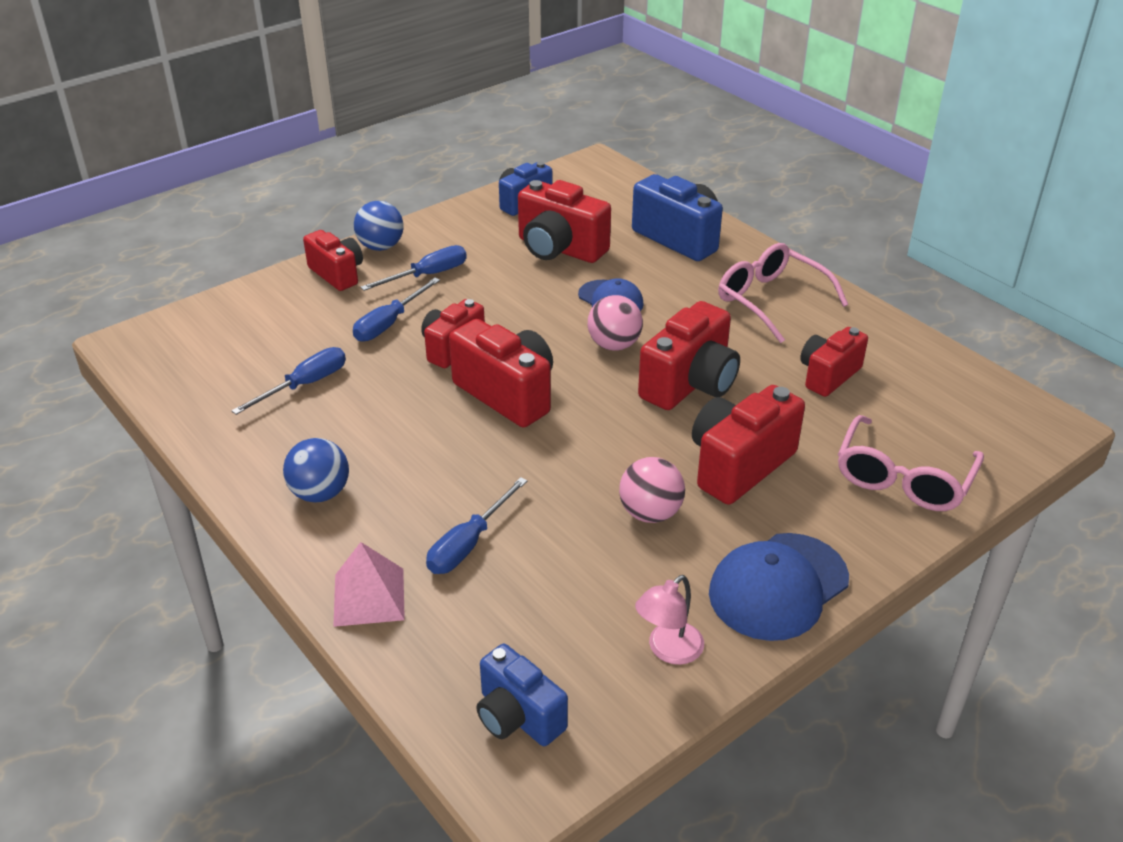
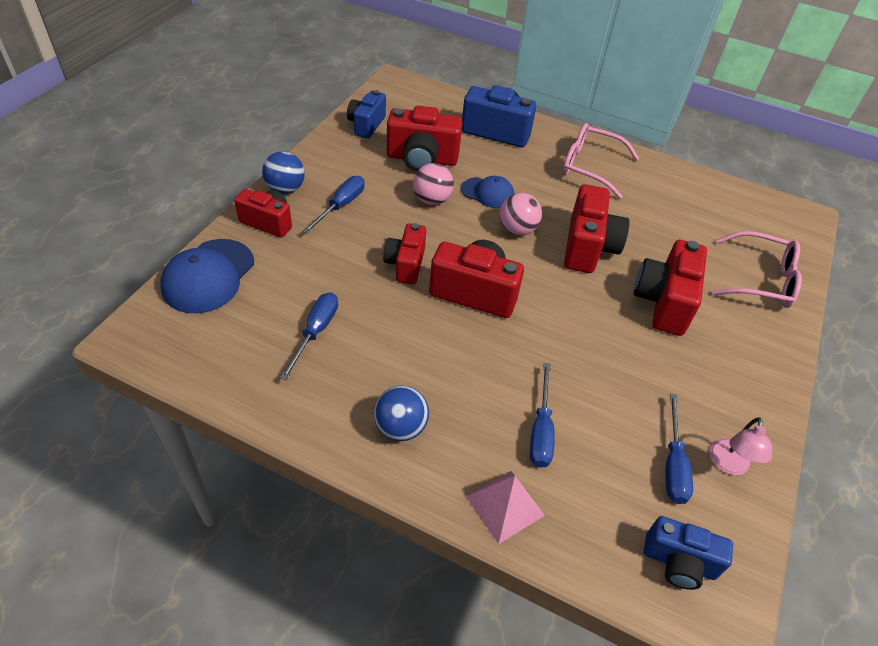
camera: 30 degrees left, 10 degrees up
(389, 323) = (342, 256): blue screwdriver -> blue screwdriver (673, 464)
(650, 513) = (639, 359): pink ball -> pink ball (432, 200)
(778, 586) = (753, 388): blue cap -> blue cap (208, 276)
(828, 375) = (664, 216): red camera -> none
(903, 478) = (760, 280): pink glasses -> pink glasses turned 75 degrees counterclockwise

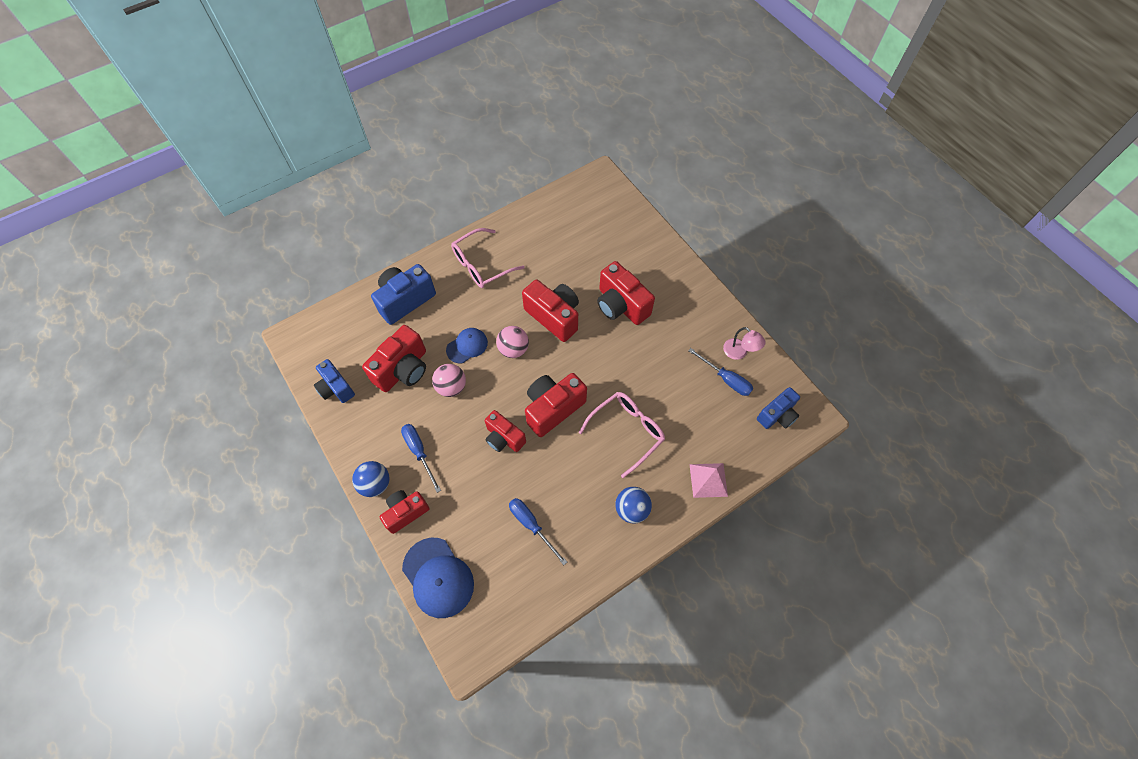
camera: 55 degrees left, 15 degrees up
(541, 430) = (672, 432): blue screwdriver -> none
(760, 280) = (634, 241): pink glasses -> pink glasses (626, 432)

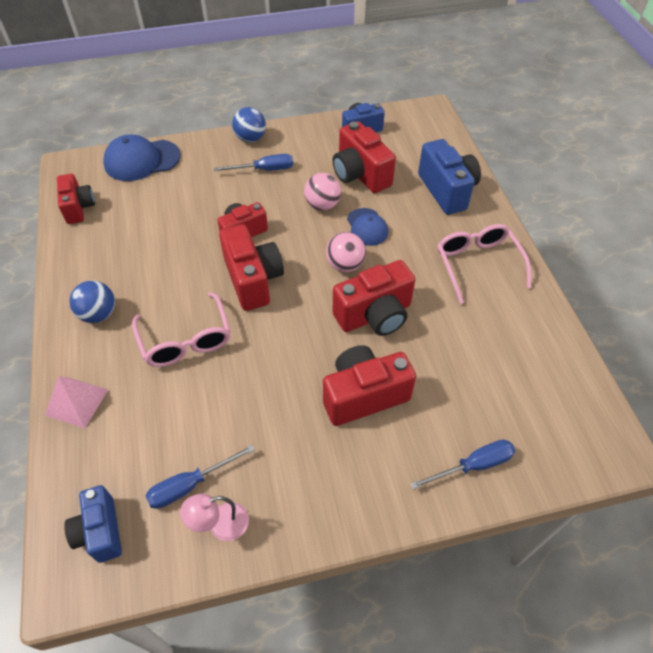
camera: 110 degrees right, 10 degrees down
(406, 512) = (212, 152): red camera -> red camera (79, 208)
(532, 525) = (141, 230): blue screwdriver -> blue screwdriver (473, 466)

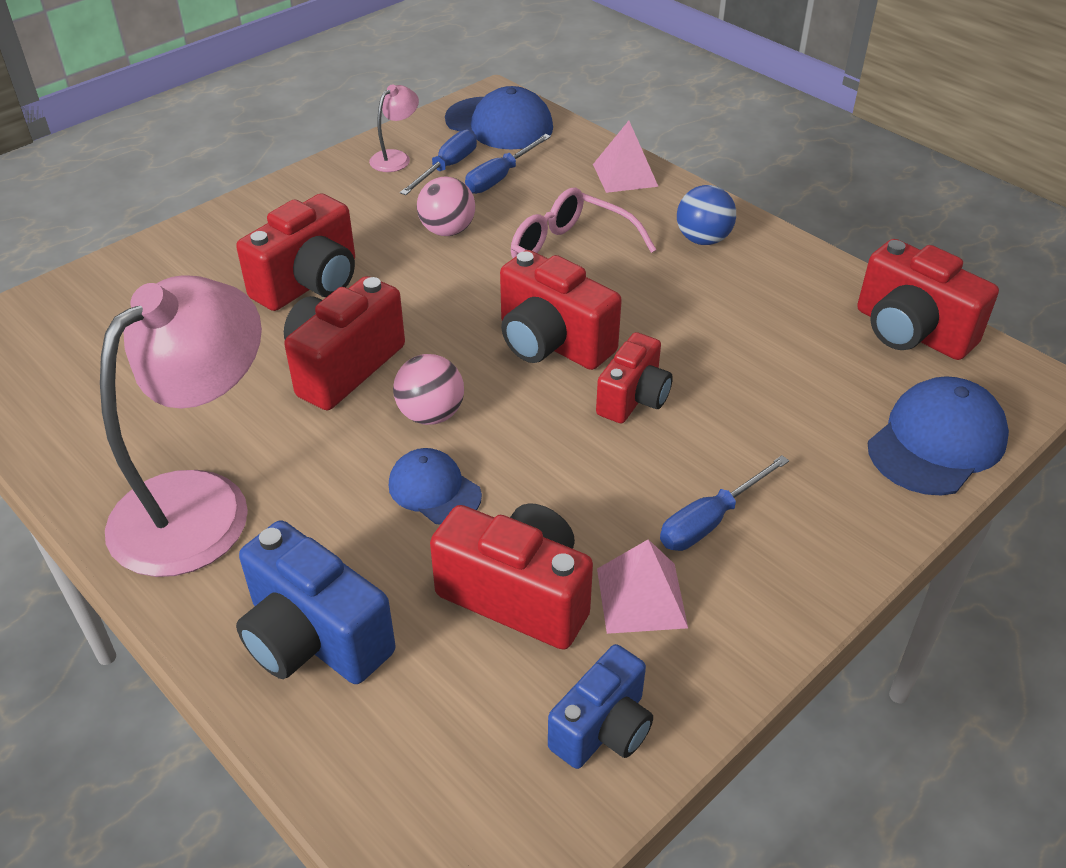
camera: 150 degrees right, 10 degrees down
(79, 208) = (911, 332): red camera -> red camera, size x1.52
(100, 531) = (499, 124): blue camera -> blue cap
(250, 138) = (810, 580): blue ball -> none
(315, 156) = (641, 597): none -> pink pyramid
(322, 205) = (543, 497): pink ball -> pink ball (447, 231)
(473, 466) = (149, 271): blue screwdriver -> blue screwdriver (500, 177)
(478, 265) = (201, 503): pink glasses -> pink lamp

